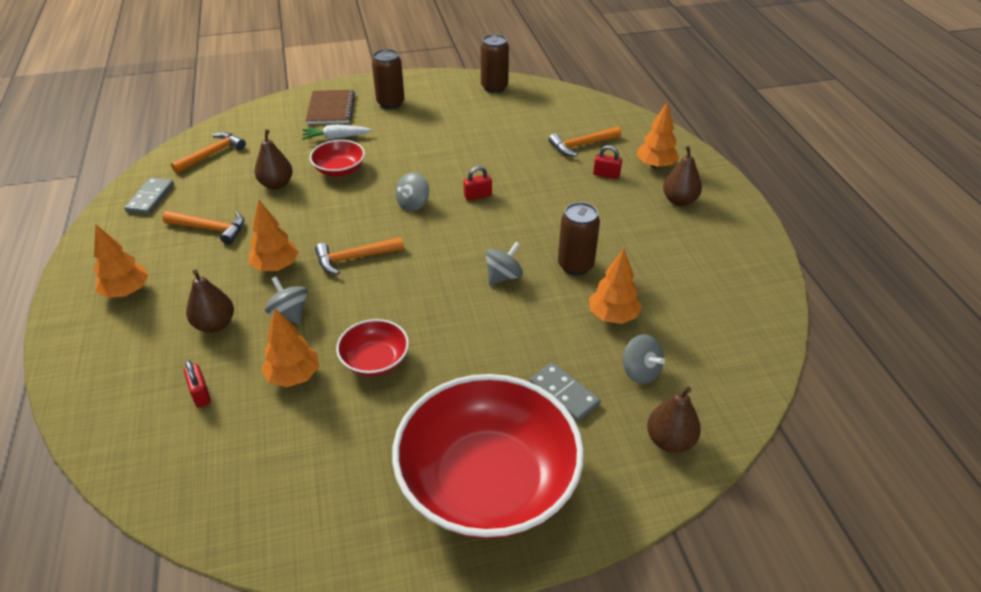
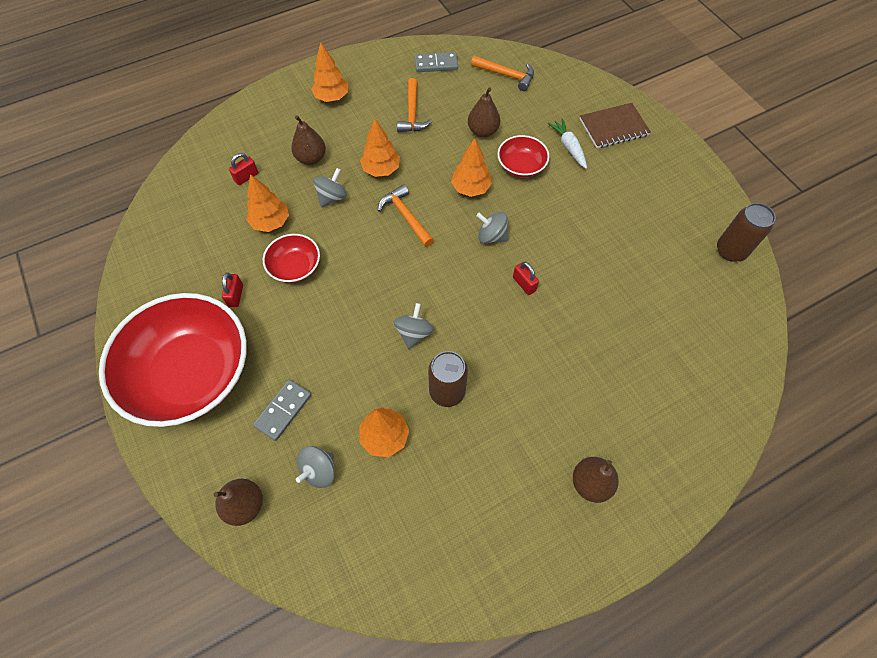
camera: 75 degrees right, 20 degrees up
(390, 103) = (648, 169): brown can -> none
(503, 276) = (414, 333): grey spinning top -> grey spinning top turned 105 degrees counterclockwise
(581, 145) = (655, 362): orange hammer -> none
(606, 174) = (609, 397): red padlock -> red padlock (236, 295)
(655, 165) = (650, 448): orange tree -> orange tree (470, 188)

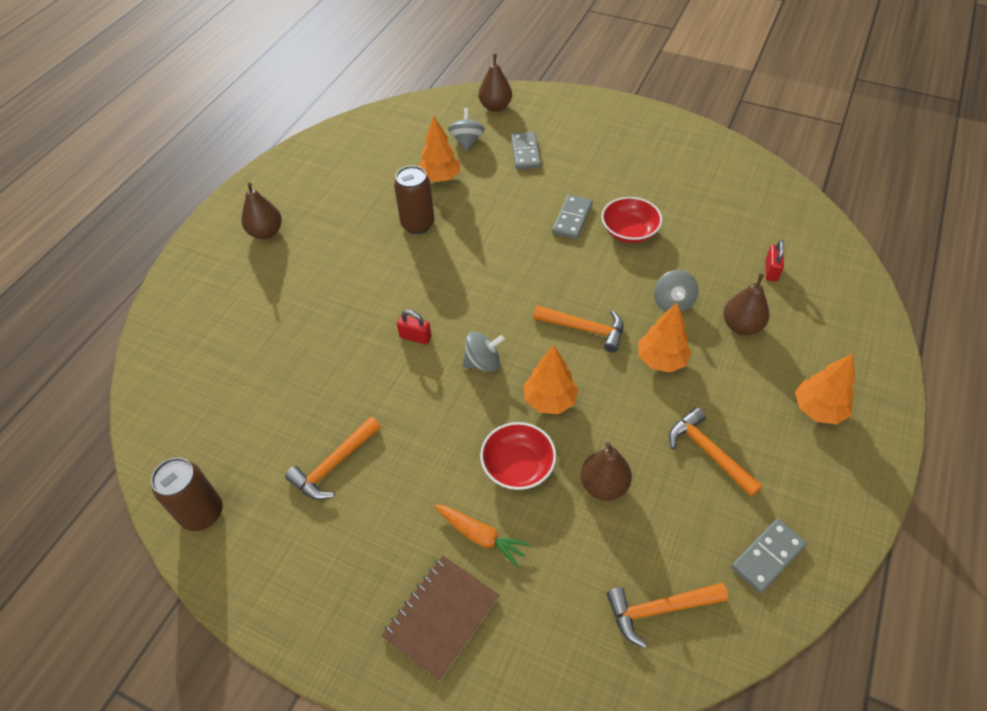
camera: 145 degrees right, 10 degrees down
(191, 373) = (612, 136): red bowl -> none
(236, 295) = (647, 188): red padlock -> none
(271, 222) = (695, 250): orange tree -> none
(322, 307) = (572, 219): none -> grey domino
(414, 333) = (480, 244): grey spinning top -> none
(568, 147) = (481, 536): white carrot -> orange carrot
(632, 230) = (334, 465): none -> orange hammer

